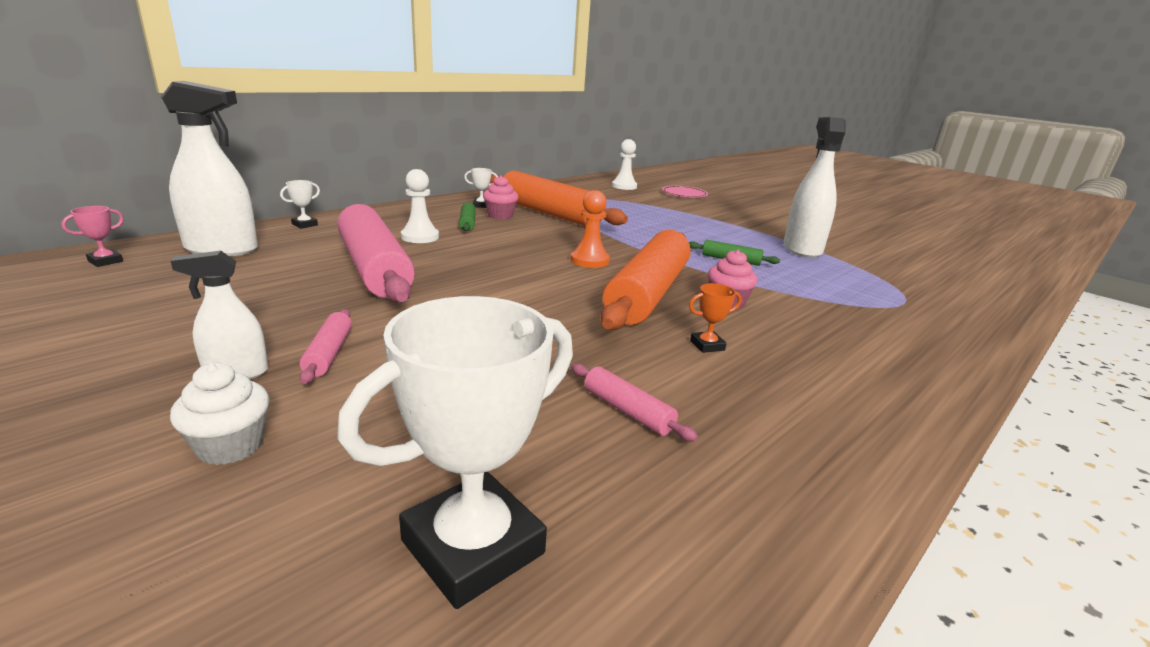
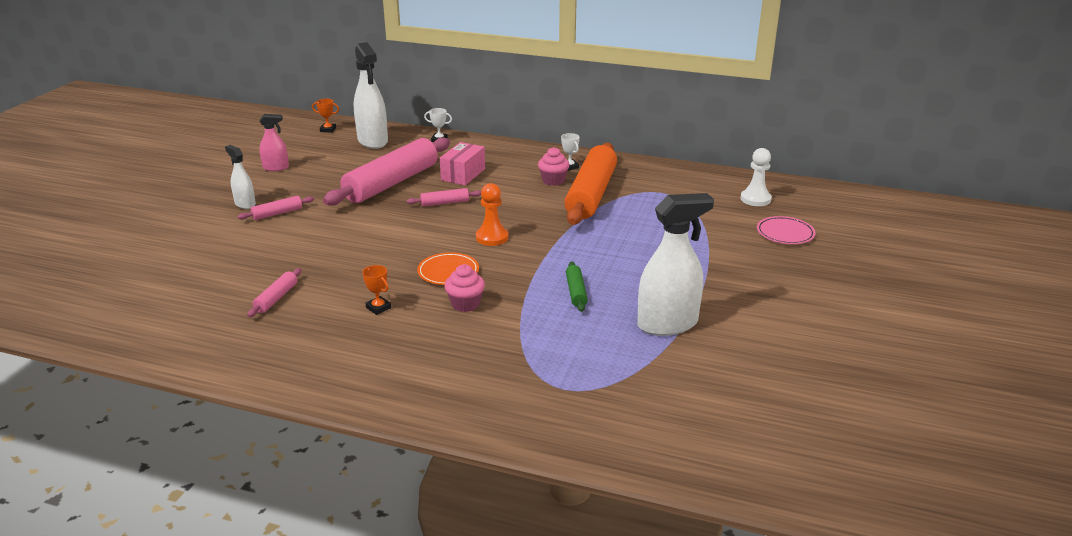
camera: 65 degrees right, 5 degrees up
(105, 261) = (328, 129): pink trophy -> orange trophy
(148, 321) = (276, 168): none -> pink spray bottle
(230, 446) = (194, 226): white cupcake -> none
(420, 237) = (463, 174): white pawn -> pink box
(467, 223) = (516, 177): green rolling pin -> none
(473, 547) = (159, 289): white trophy -> none
(477, 258) = (445, 203): none -> pink rolling pin
(647, 293) = (448, 272): orange rolling pin -> orange plate

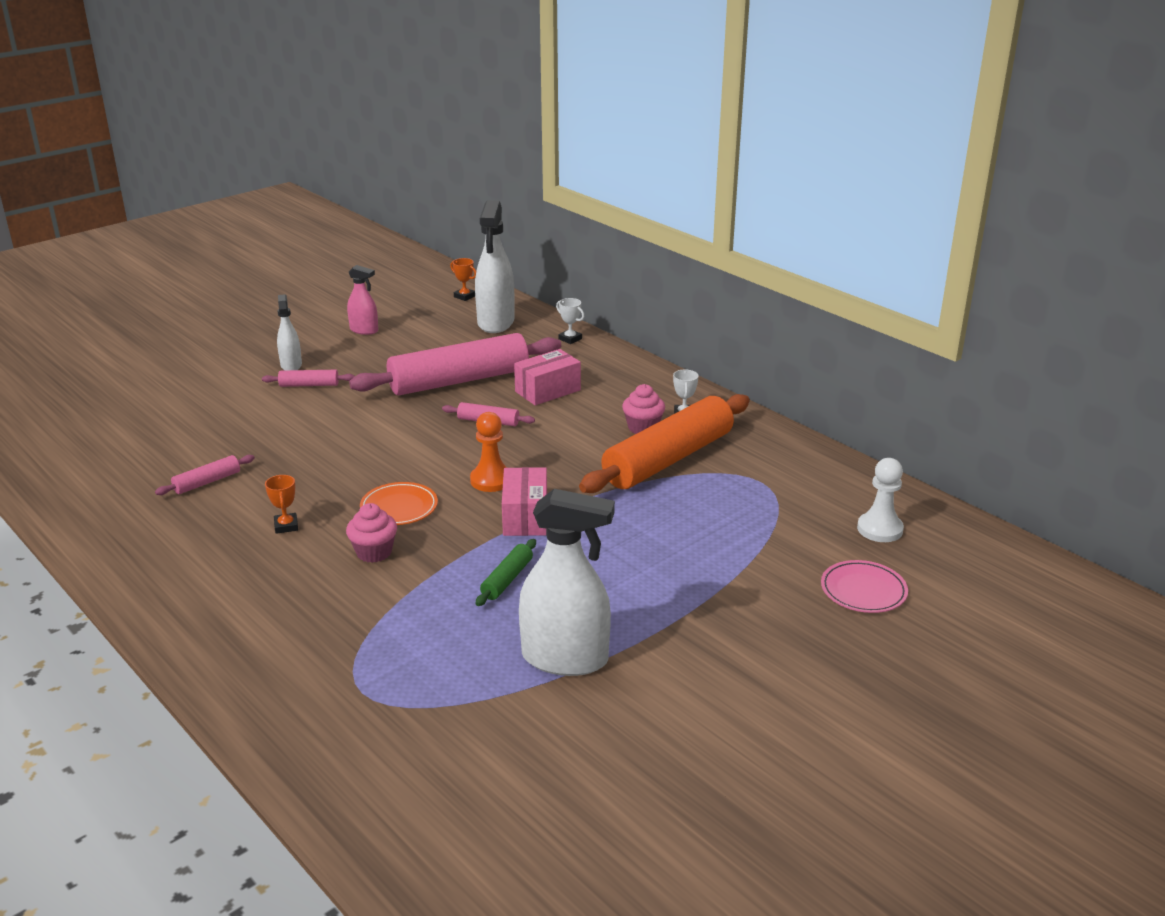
camera: 30 degrees right, 0 degrees up
(542, 252) = (525, 517): none -> pink box

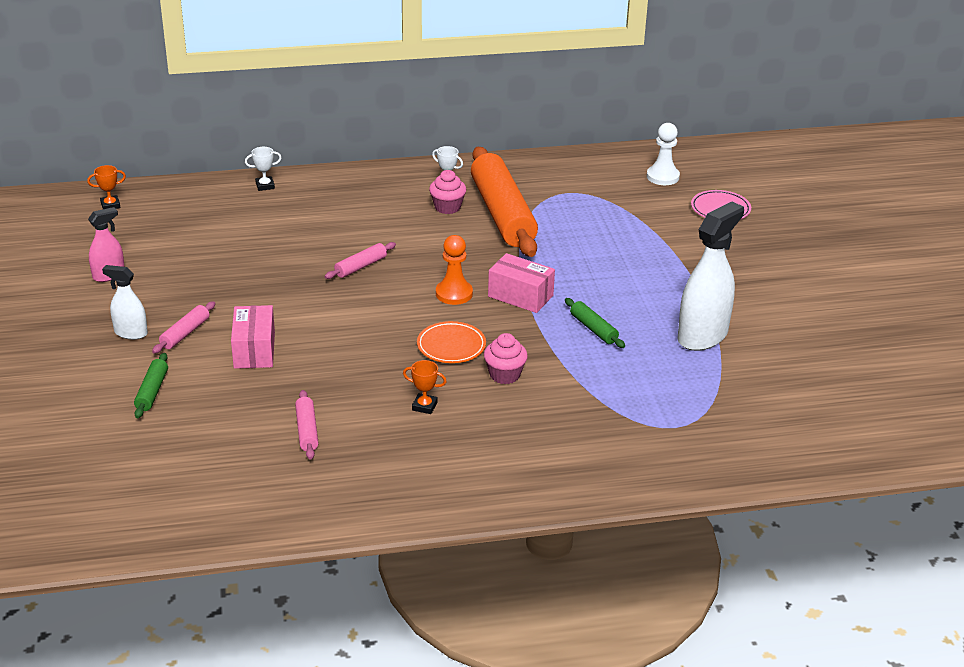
camera: 60 degrees left, 5 degrees up
(216, 400) = (152, 391): none -> green rolling pin
(459, 381) = (274, 258): pink rolling pin -> none
(496, 322) = (186, 207): white spray bottle -> none
(547, 391) = (342, 225): pink box -> pink box (254, 350)

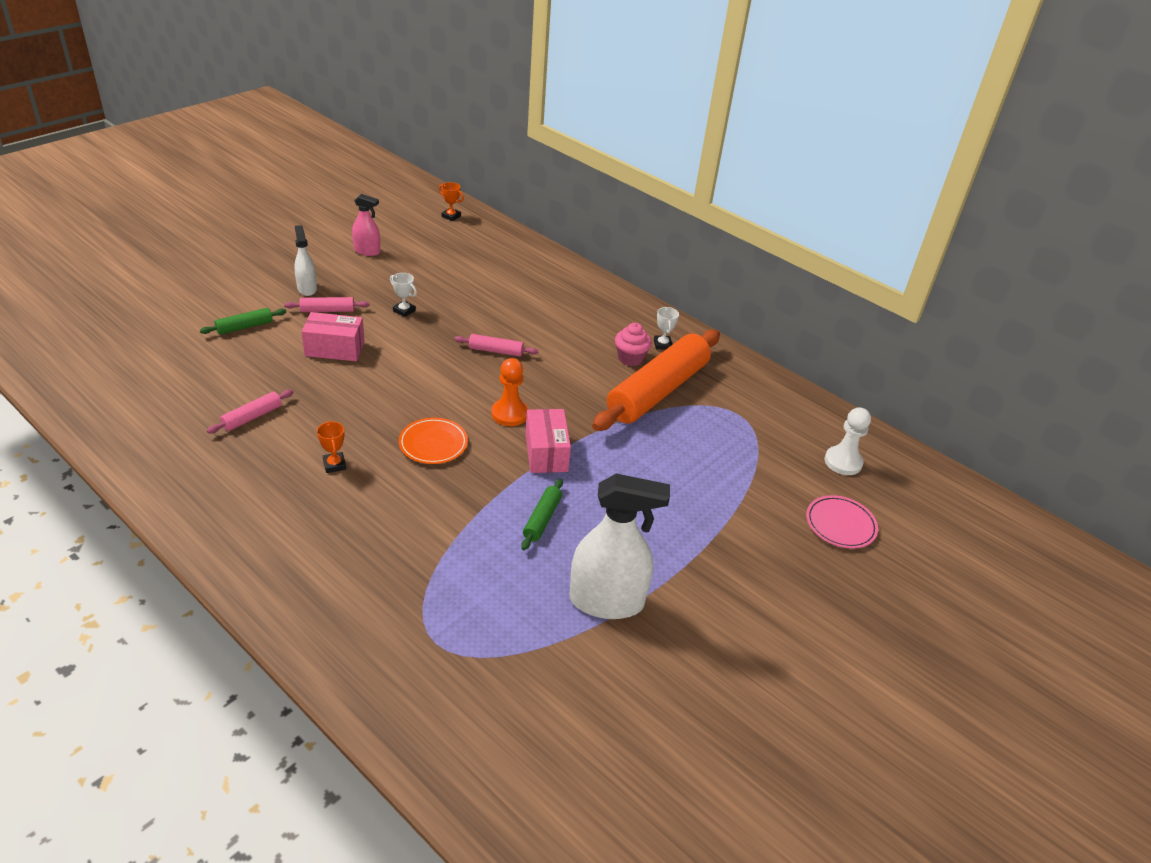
camera: 50 degrees right, 5 degrees up
(254, 350) = (335, 349): pink box -> pink box turned 45 degrees clockwise
(265, 186) = (551, 264): white trophy -> white trophy (404, 311)
(504, 375) = (419, 492): pink cupcake -> none

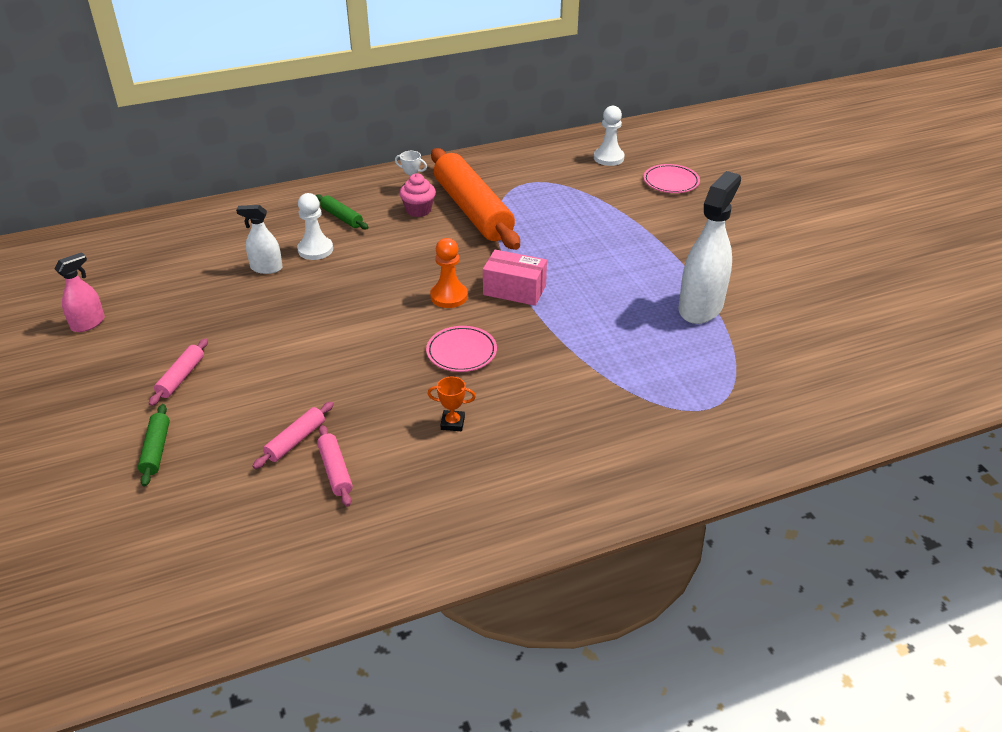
camera: 60 degrees left, 0 degrees up
(307, 288) = (122, 385): white spray bottle -> white spray bottle (266, 268)
(335, 349) = (259, 386): pink box -> none
(404, 311) = (231, 322): white trophy -> none
(433, 444) = (461, 352): orange plate -> pink plate
(451, 216) = (79, 248): orange trophy -> none
(496, 351) = (349, 280): pink rolling pin -> pink rolling pin (295, 440)
(526, 320) = (315, 250): none -> white pawn
(542, 519) = (595, 314): green rolling pin -> green rolling pin (342, 217)

